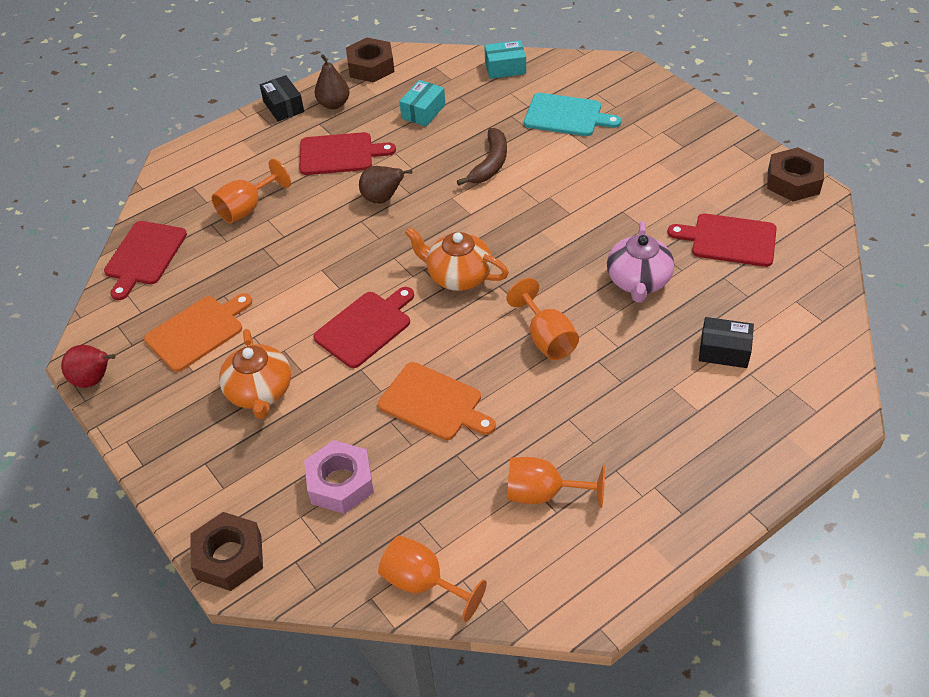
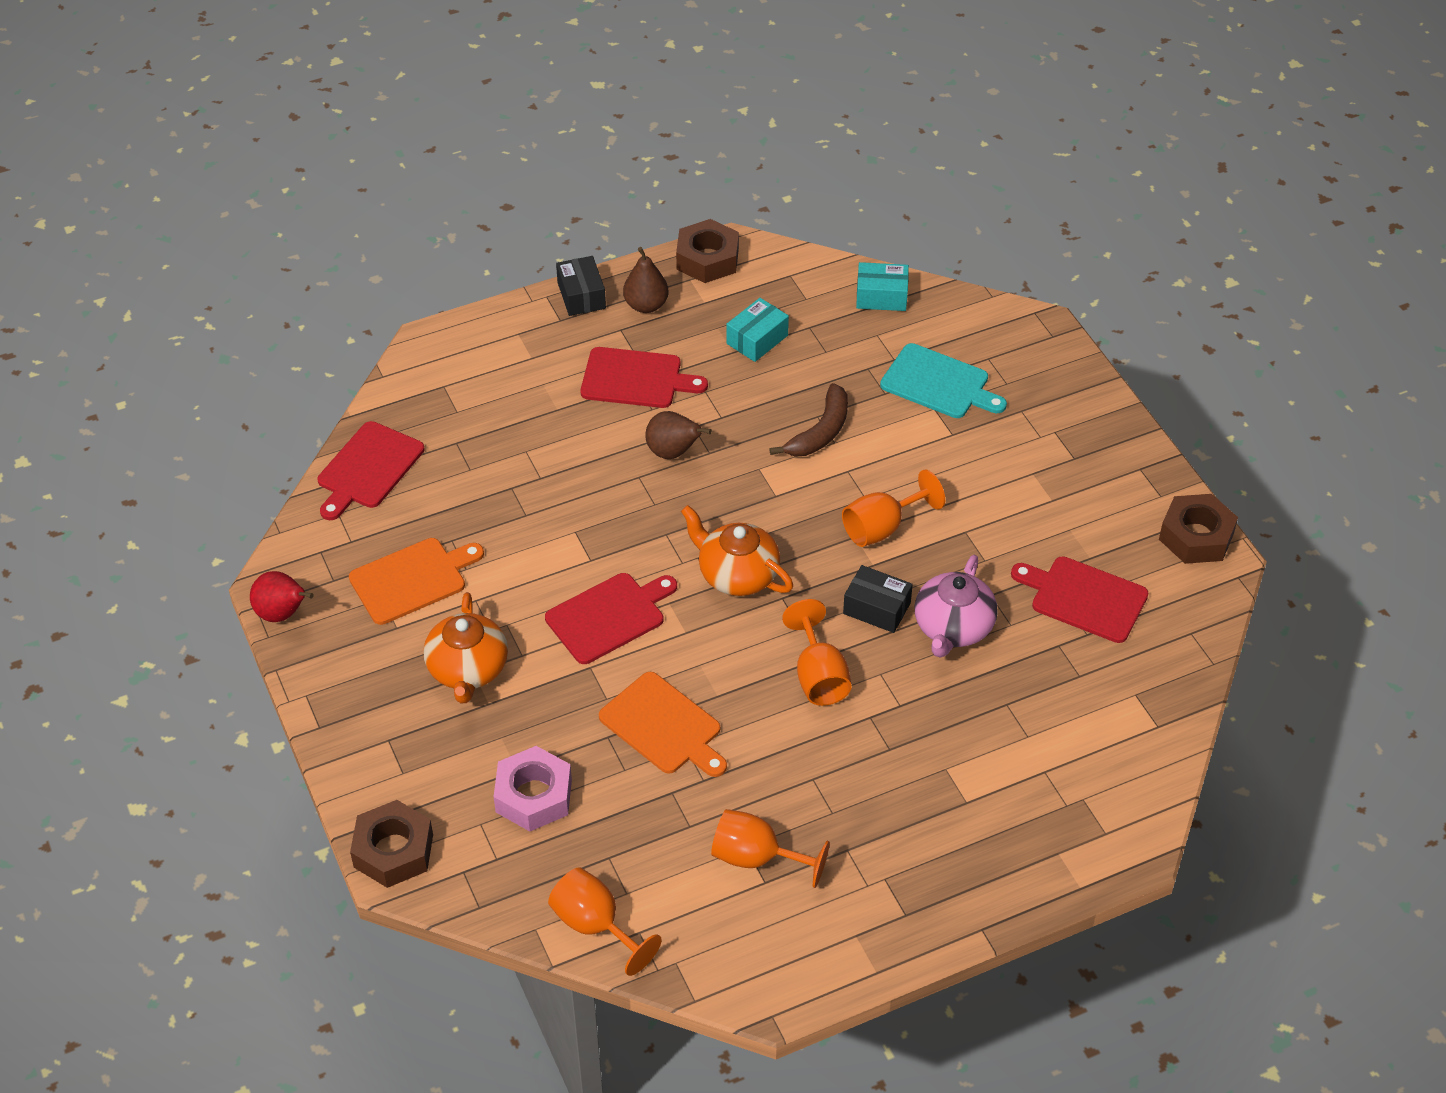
camera: 10 degrees right, 0 degrees up
(247, 208) = (504, 431): orange goblet -> orange goblet (882, 528)
(724, 351) = (1024, 737): black box -> black box (876, 608)

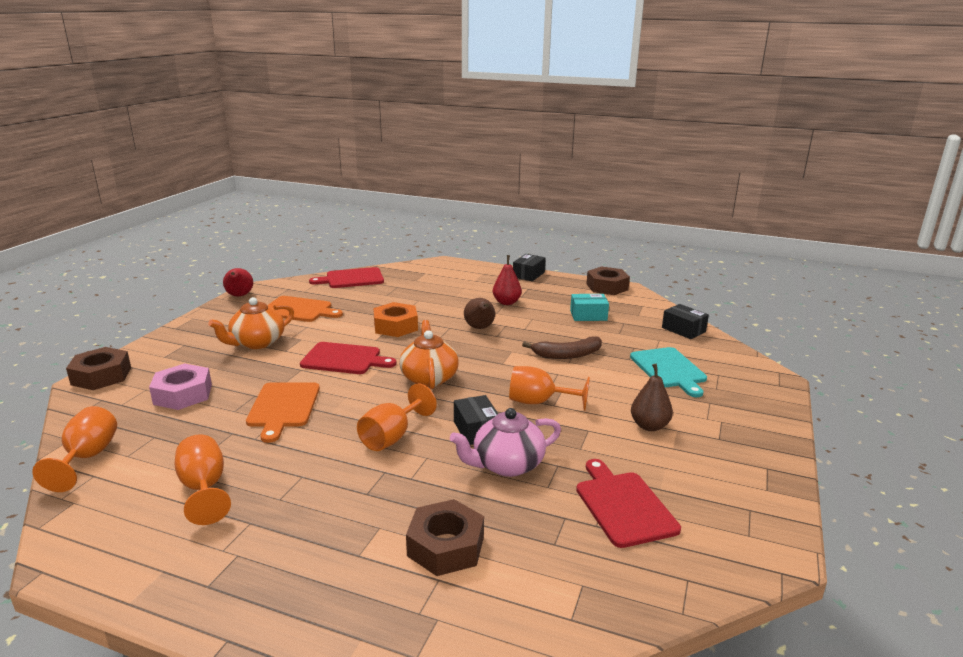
camera: 45 degrees right, 25 degrees down
(577, 520) = (395, 326): none -> orange nut
(636, 379) = (506, 302): red cutting board -> red pear
(646, 305) = (552, 287): brown pear -> brown pear (649, 426)
(881, 296) = (683, 330): turquoise box -> black box
(1196, 536) = (770, 526): brown nut -> brown nut (445, 546)

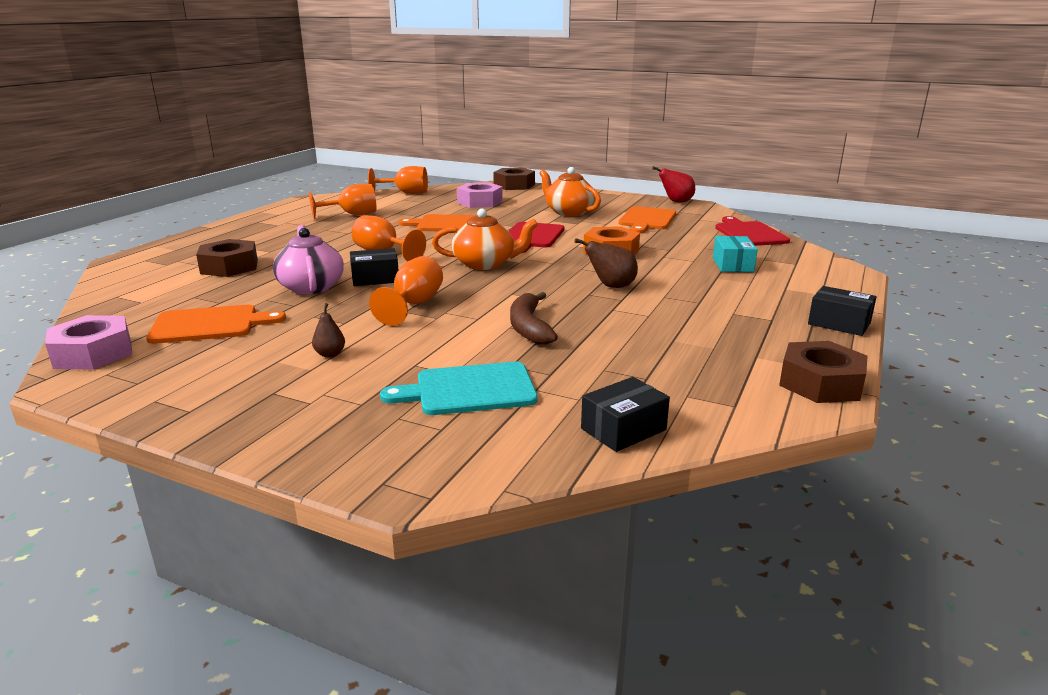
camera: 95 degrees right, 0 degrees up
(506, 302) = (704, 303): red pear -> none
(588, 315) = (670, 353): turquoise box -> turquoise box (732, 265)
(624, 506) = (209, 325): red cutting board -> orange cutting board
(649, 426) = (330, 354): brown pear -> brown pear, size x0.62
(720, 563) = (93, 353): none -> pink nut

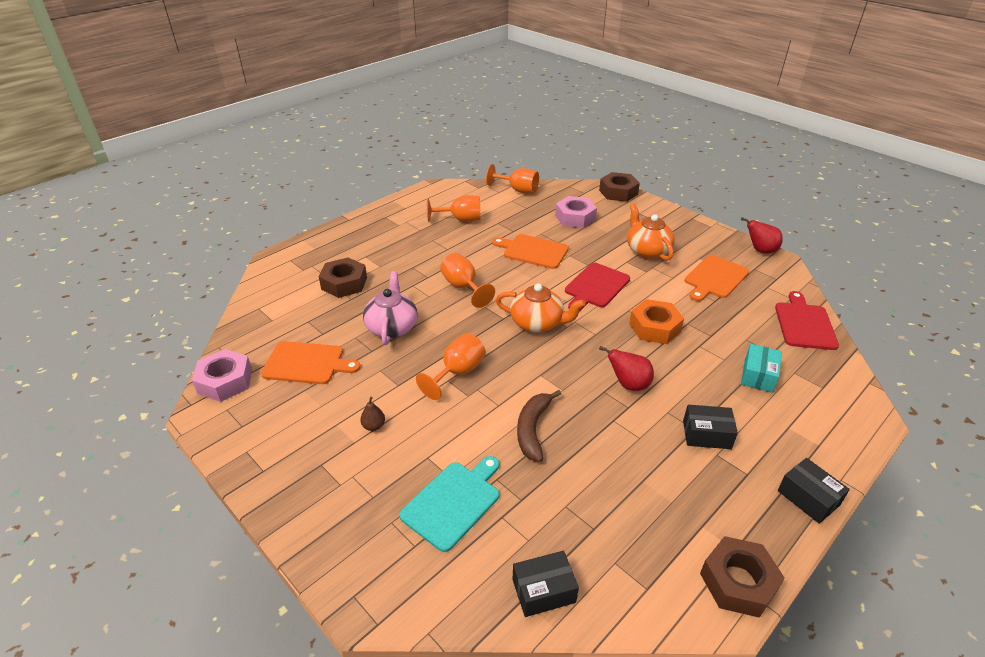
camera: 20 degrees right, 15 degrees up
(375, 278) = (443, 326): black box -> black box (706, 434)
(469, 389) = (453, 502): turquoise cutting board -> turquoise cutting board turned 120 degrees clockwise
(611, 286) = (628, 384): brown pear -> red pear

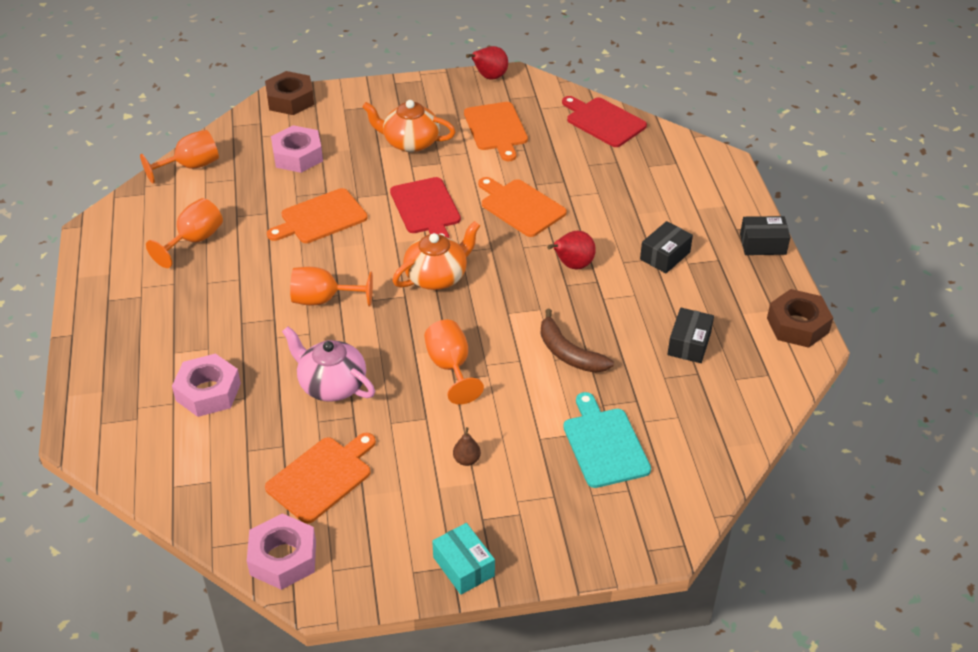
camera: 55 degrees left, 5 degrees up
(344, 283) = (208, 392): brown nut -> pink nut
(543, 590) = (728, 431): black box -> black box (689, 344)
(654, 327) = (521, 207): orange nut -> orange cutting board
(758, 375) = (633, 186): turquoise box -> turquoise box (463, 566)

